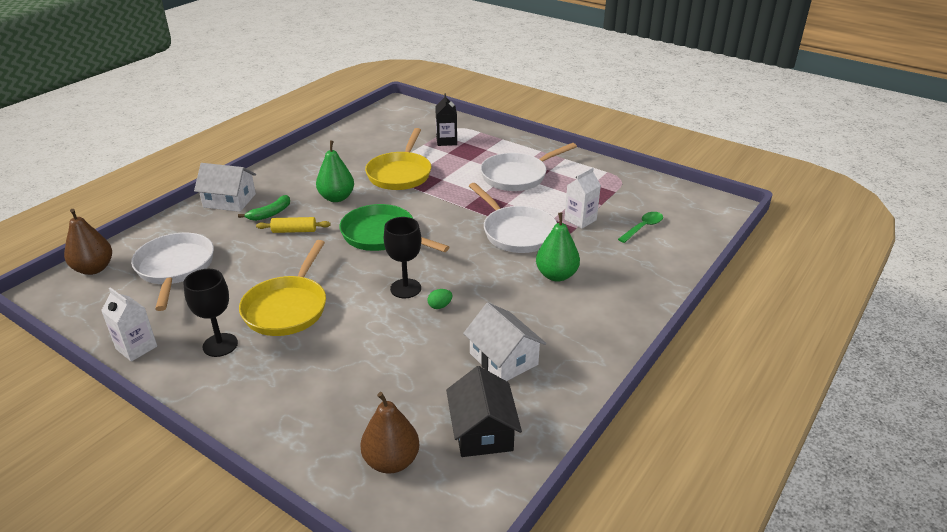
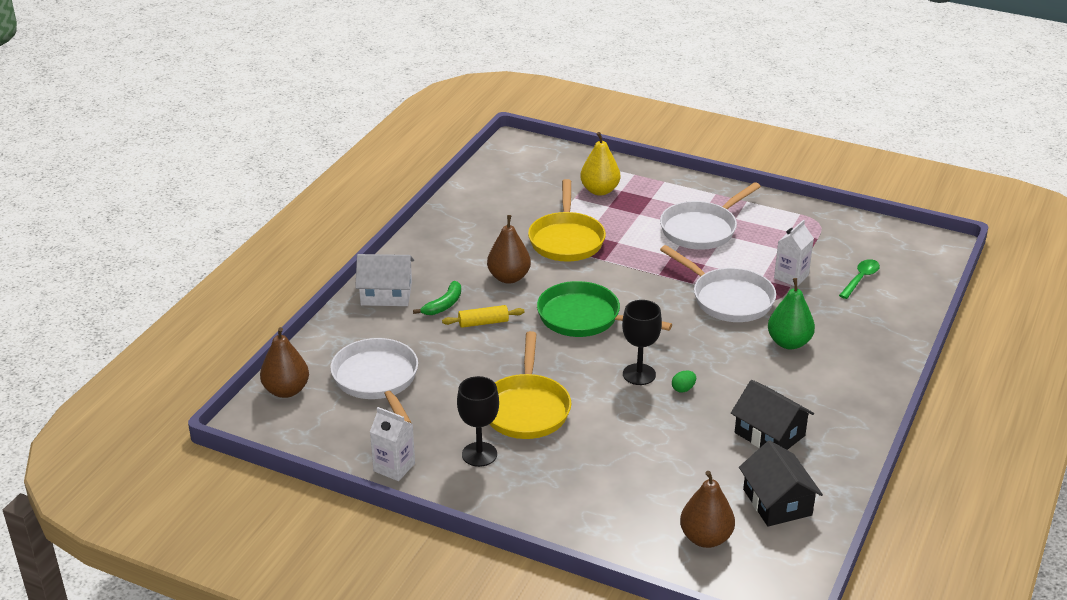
camera: 10 degrees left, 0 degrees up
(336, 198) = (509, 277): green pear -> brown pear
(446, 141) = (599, 190): black carton -> yellow pear
(503, 359) = (769, 434): white house -> black house

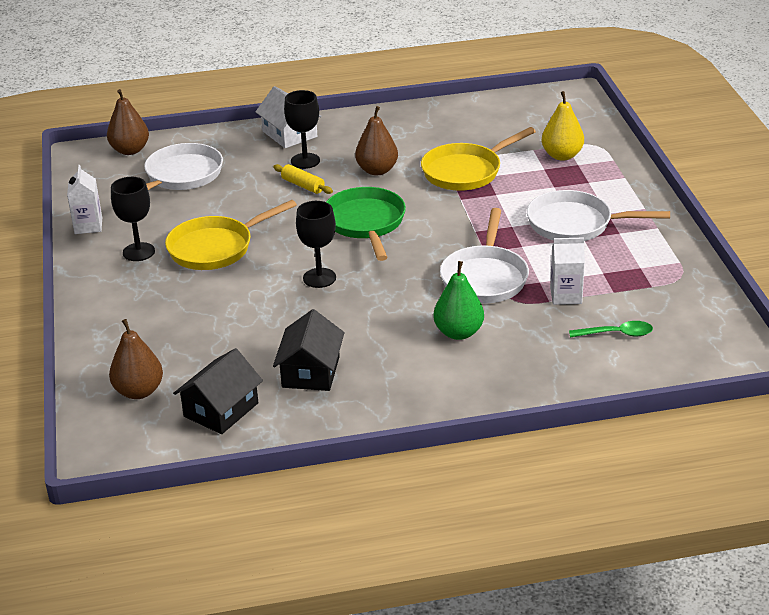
camera: 55 degrees right, 0 degrees up
(444, 305) = (305, 161): green banana -> black goblet
(683, 389) = (324, 306): green egg -> none

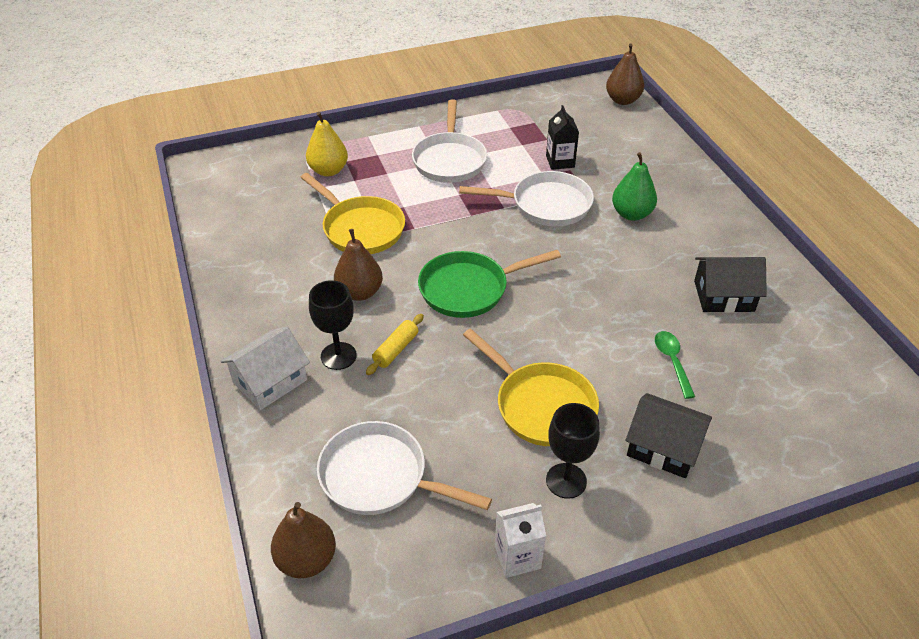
camera: 100 degrees left, 10 degrees up
(139, 391) = (812, 416): brown pear -> brown pear (622, 100)
(221, 410) = (806, 348): black house -> black house (663, 447)
(319, 278) = (576, 310): black goblet -> none
(566, 296) = (560, 161): white carton -> black carton
(616, 334) = (603, 137): green spoon -> green spoon (672, 361)

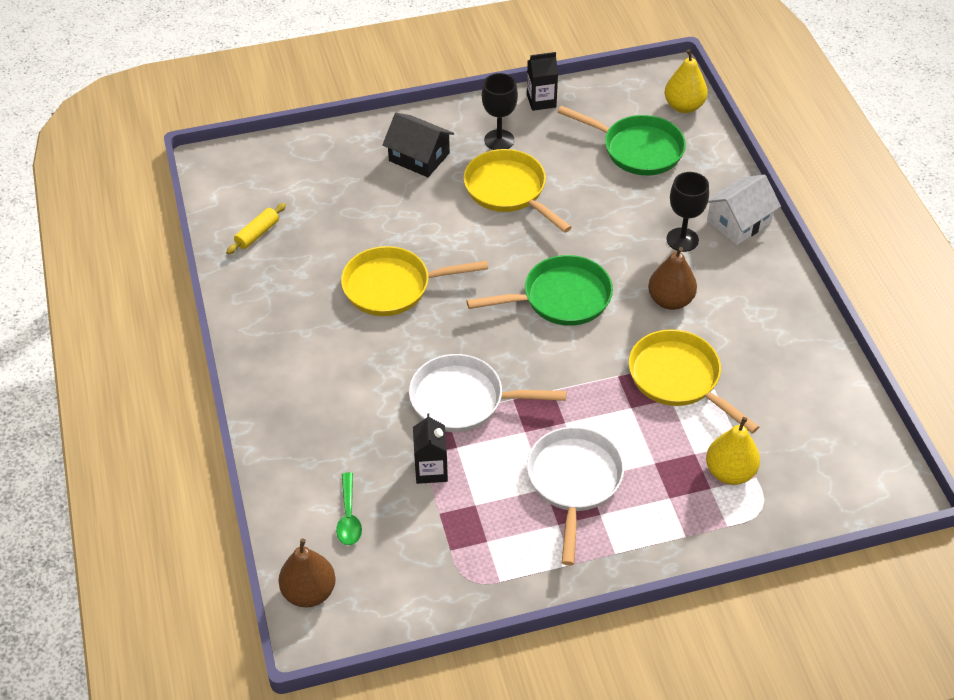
camera: 175 degrees left, 5 degrees up
(306, 560) = (684, 106): brown pear -> yellow pear
(380, 477) = (637, 149): white pan -> green pan
(396, 349) = (631, 242): yellow rolling pin -> yellow rolling pin (257, 234)
(517, 557) = (541, 101): white carton -> black carton
(631, 214) = (368, 381): green pear -> none
(638, 291) = (393, 286): none -> yellow pan
(672, 361) = (387, 219): green spoon -> green spoon (349, 516)
(724, 296) = (312, 277): black house -> none

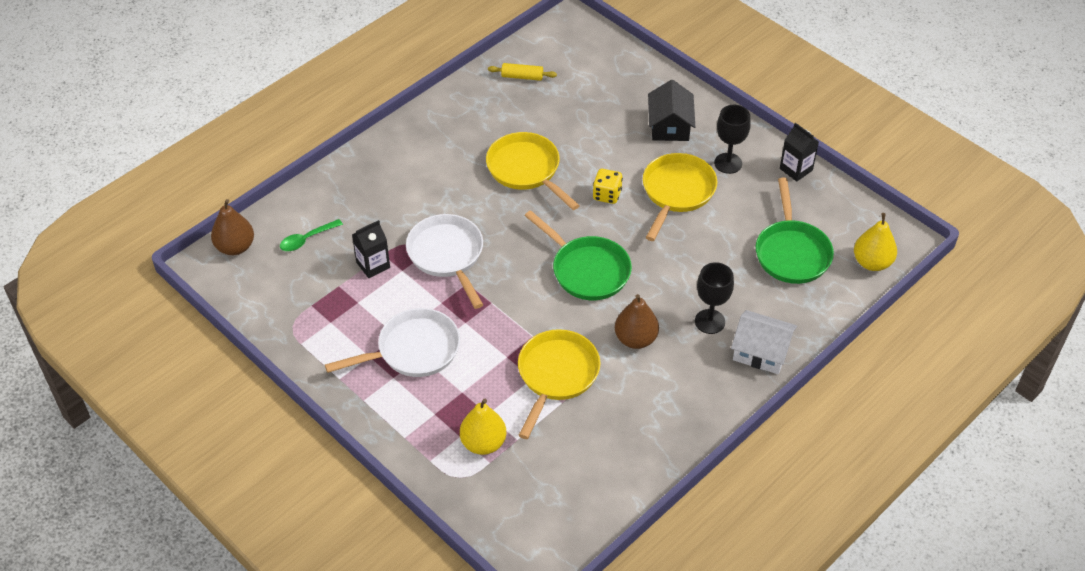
camera: 60 degrees right, 0 degrees up
(474, 241) = (607, 195): none -> yellow dice

